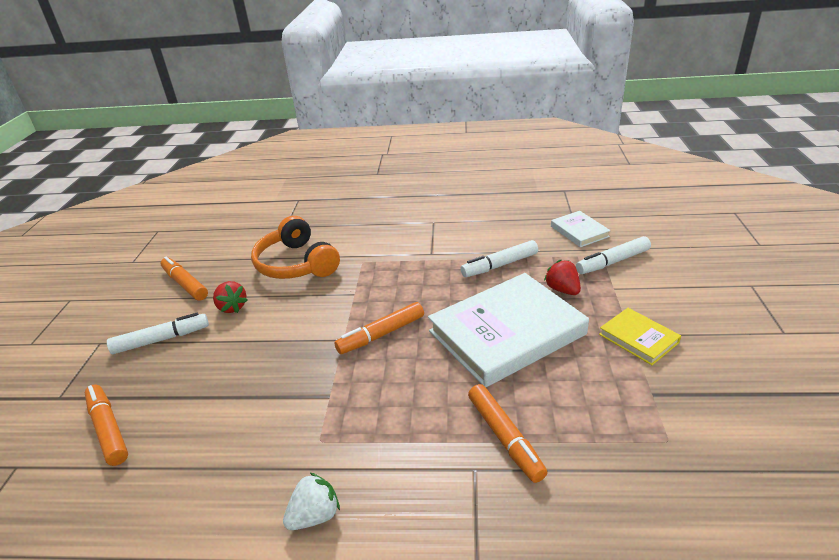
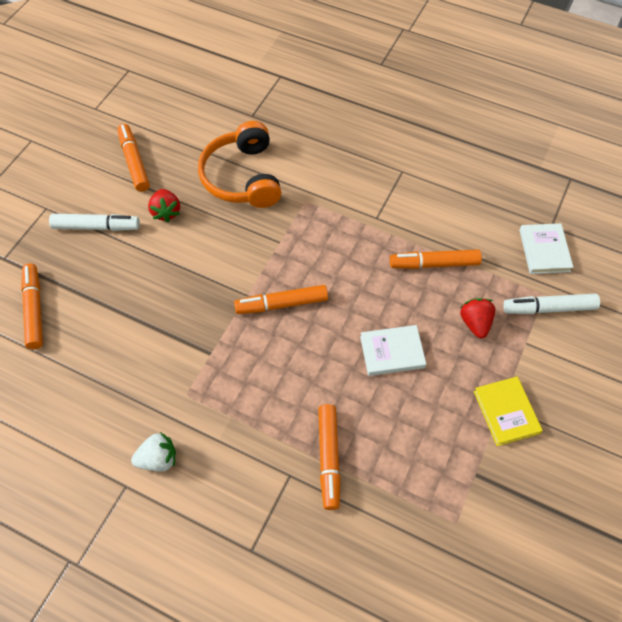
camera: 20 degrees right, 25 degrees up
(500, 265) = (434, 264): white marker -> orange marker
(507, 333) = (392, 352): white book -> white book, size x0.47

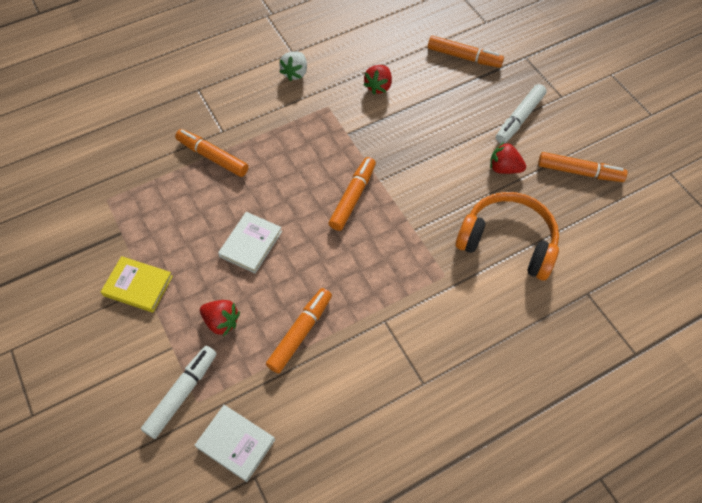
camera: 125 degrees right, 0 degrees up
(127, 363) = (378, 86): none -> red strawberry

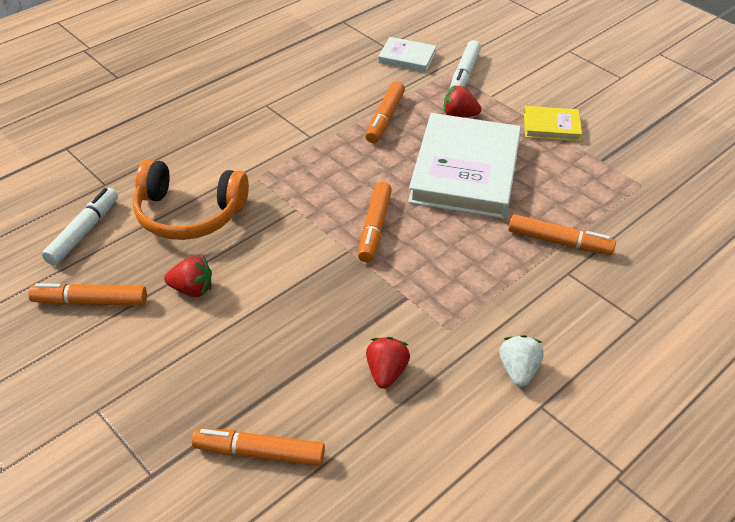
camera: 165 degrees right, 15 degrees down
(250, 244) = (465, 171): white book -> white book, size x2.13
(519, 118) = (168, 361): white marker -> white marker (83, 232)

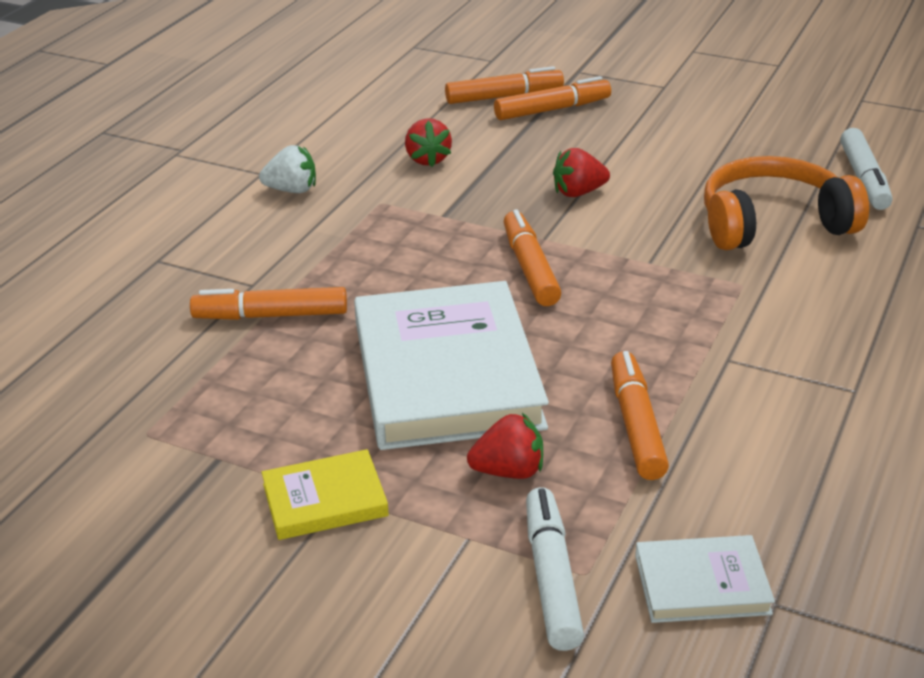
camera: 160 degrees right, 10 degrees down
(91, 302) = (768, 136): orange marker -> orange marker (552, 109)
(192, 289) = (682, 166): red strawberry -> red strawberry (578, 192)
(518, 370) = (292, 190): white strawberry -> white strawberry turned 75 degrees counterclockwise

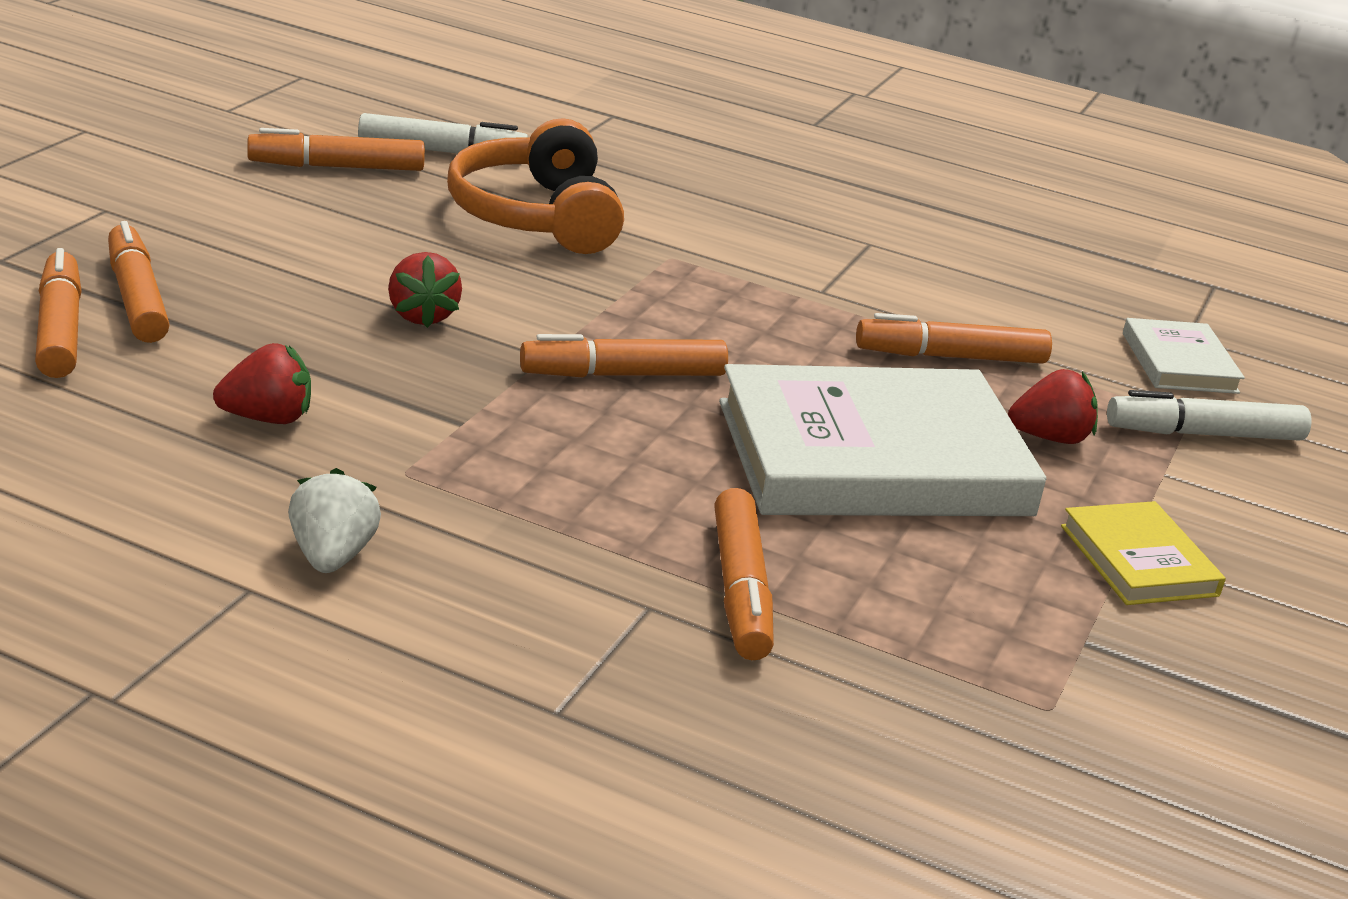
camera: 95 degrees left, 5 degrees down
(509, 471) = (1049, 438): red strawberry -> red strawberry turned 90 degrees clockwise
(795, 145) = (337, 167): none -> orange marker

